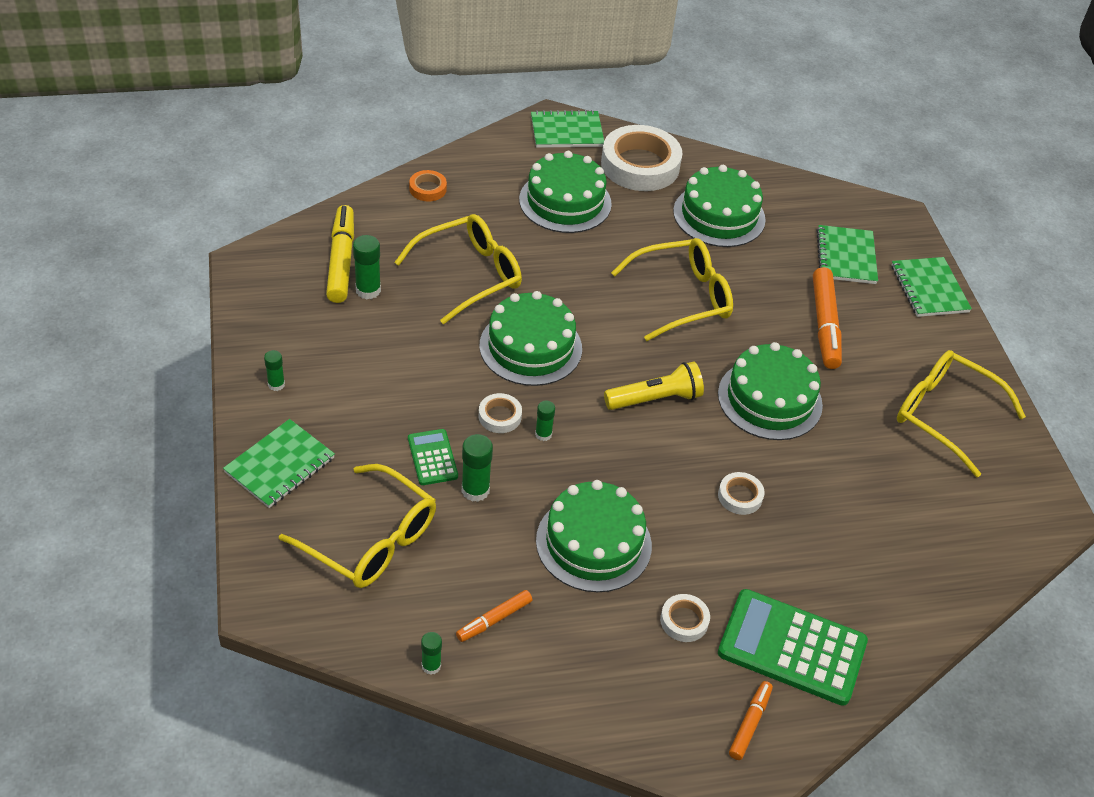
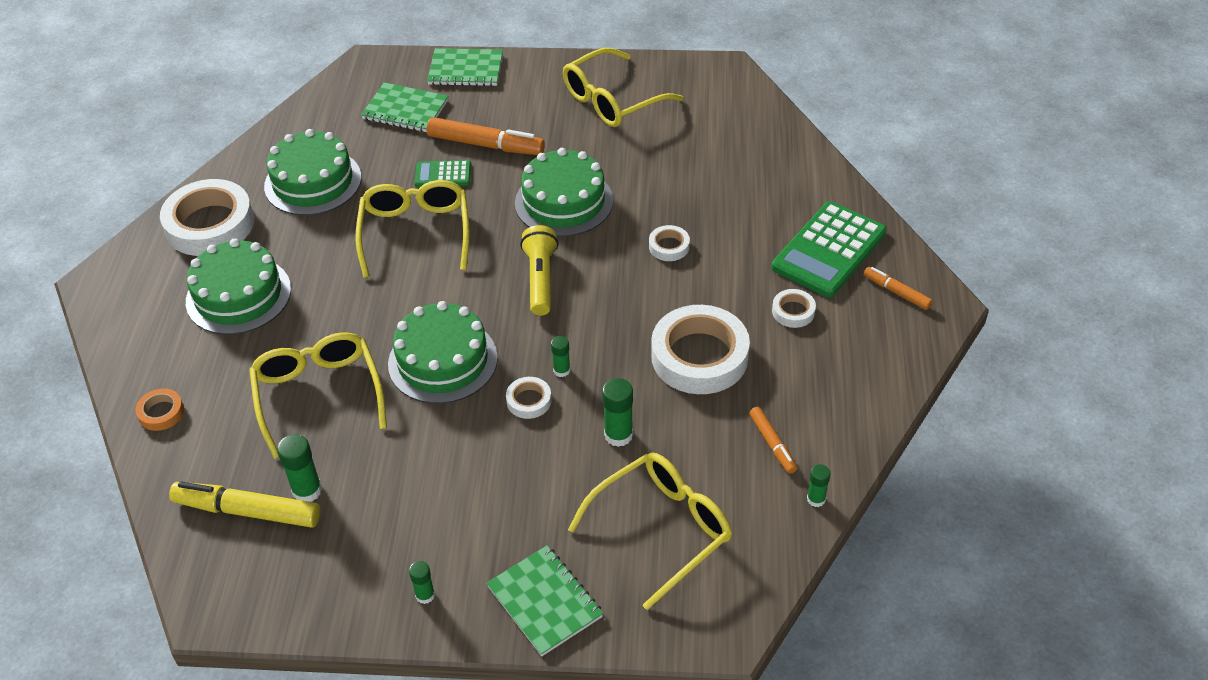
camera: 70 degrees left, 0 degrees up
(432, 457) = (568, 464): green calculator -> green calculator (443, 174)
(567, 131) = (124, 273): green notebook -> none
(593, 543) = (699, 356): green cake -> white tape

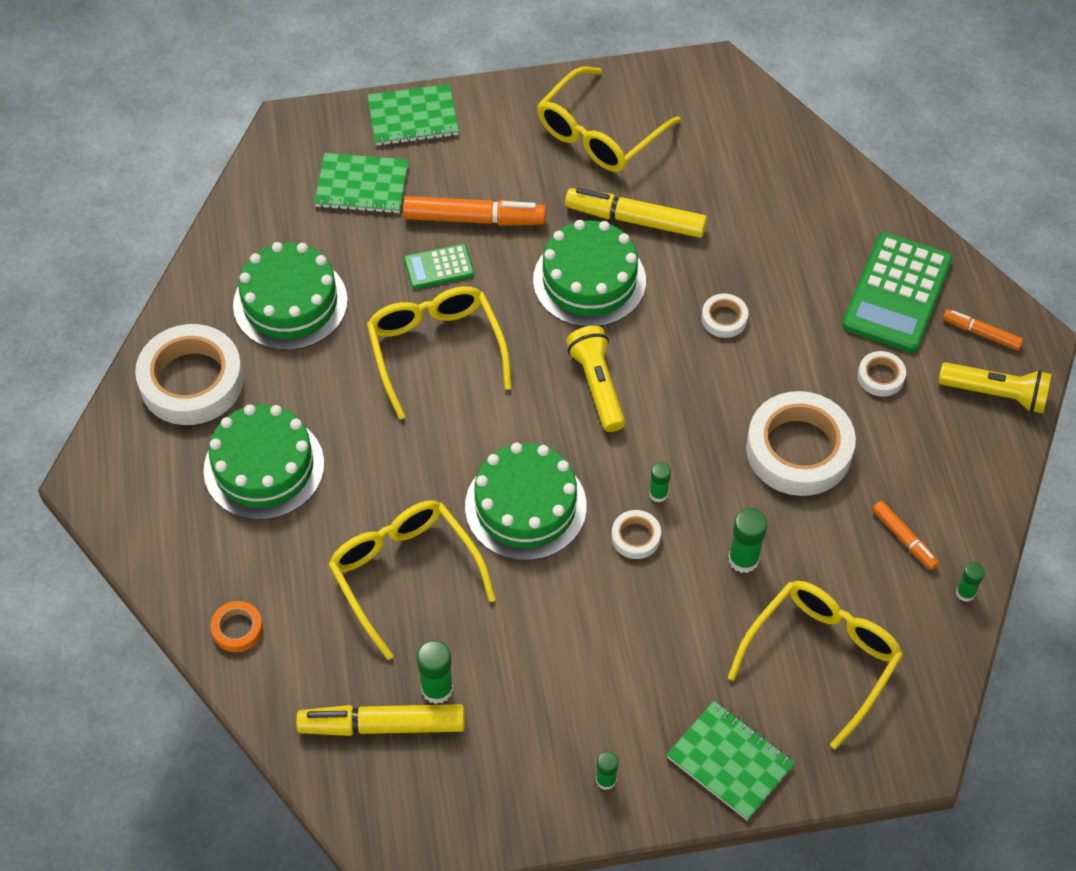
camera: 15 degrees left, 10 degrees up
(619, 164) = (635, 219): none -> yellow marker
(895, 341) = (996, 394): none -> yellow flashlight

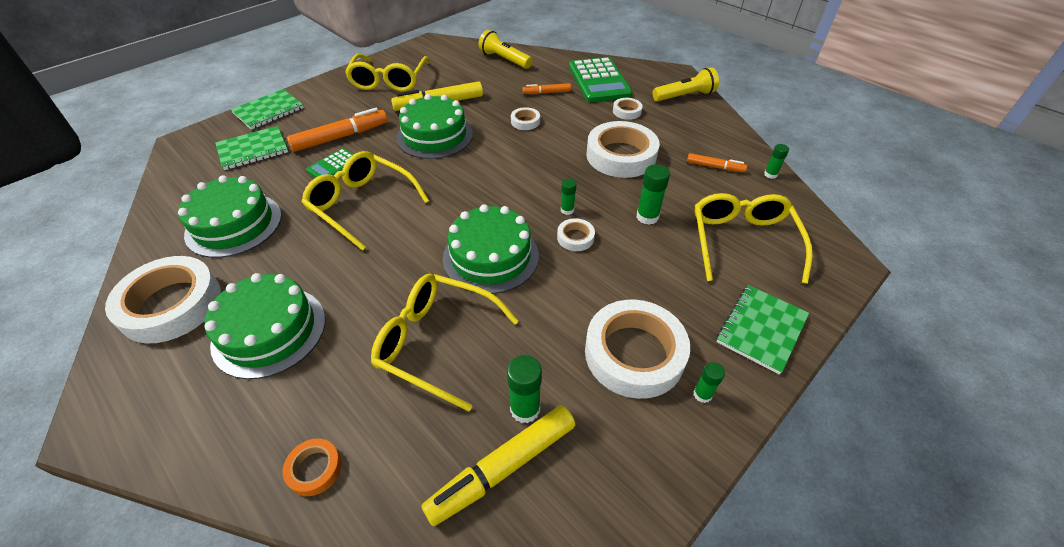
camera: 35 degrees left, 10 degrees down
(579, 703) = (634, 353): none -> white tape
(597, 385) = (481, 177): yellow flashlight -> yellow flashlight (504, 60)
(730, 761) = (761, 329): green notebook -> green notebook turned 60 degrees counterclockwise
(981, 333) = (652, 79): orange marker -> orange marker (546, 93)

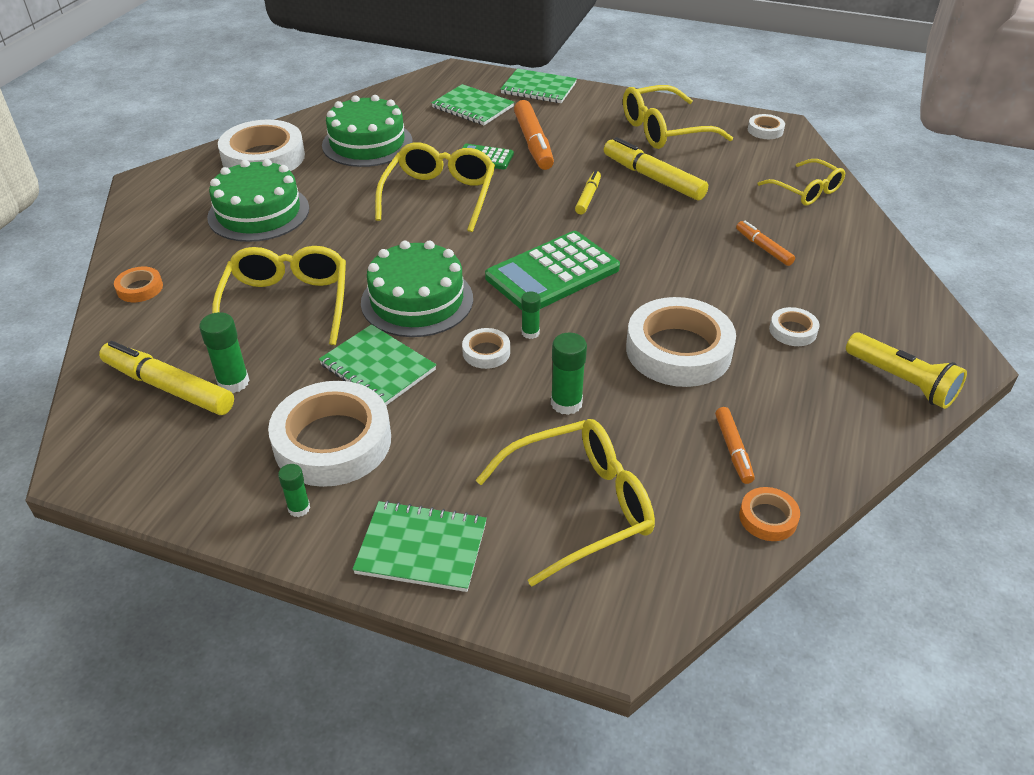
camera: 65 degrees right, 5 degrees down
(341, 137) = (533, 143): orange marker -> orange marker turned 45 degrees clockwise
(435, 136) = (588, 197): green cake -> yellow marker
(504, 60) = (806, 191): yellow flashlight -> yellow glasses
(525, 121) = (678, 251): white tape -> white tape (765, 130)
(559, 302) = (377, 367): none -> green notebook
(599, 81) = (847, 285): green calculator -> green calculator (552, 273)
(770, 174) = (768, 518): green glue stick -> orange tape

